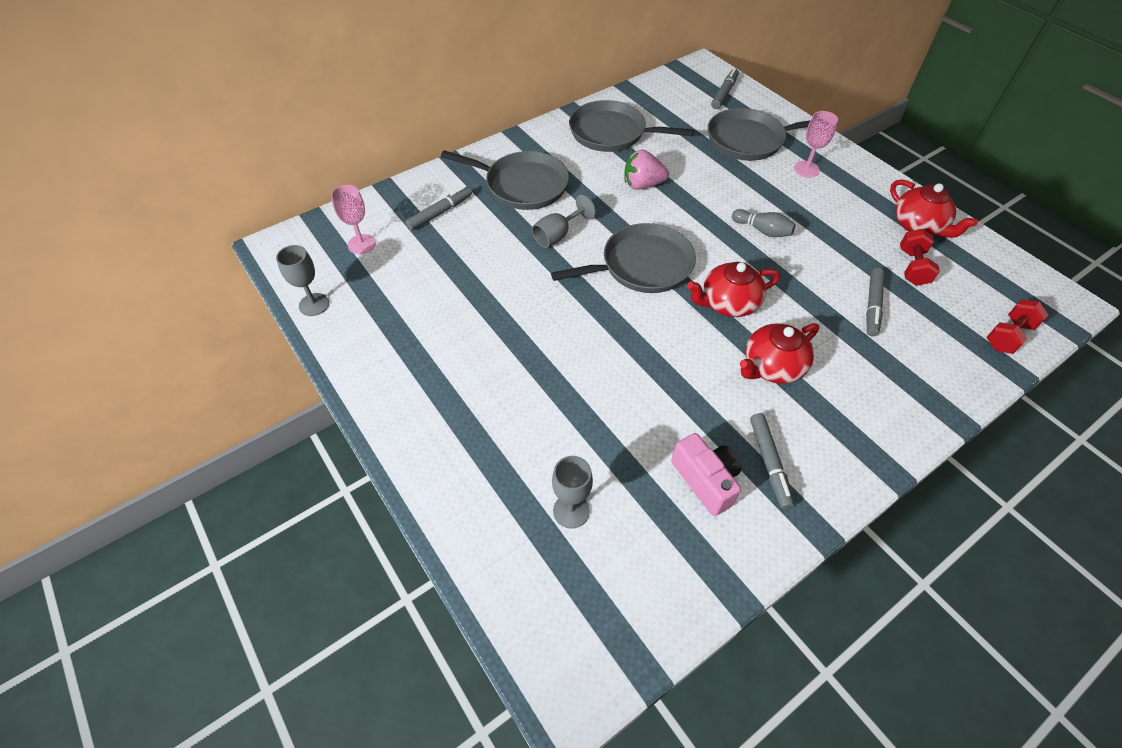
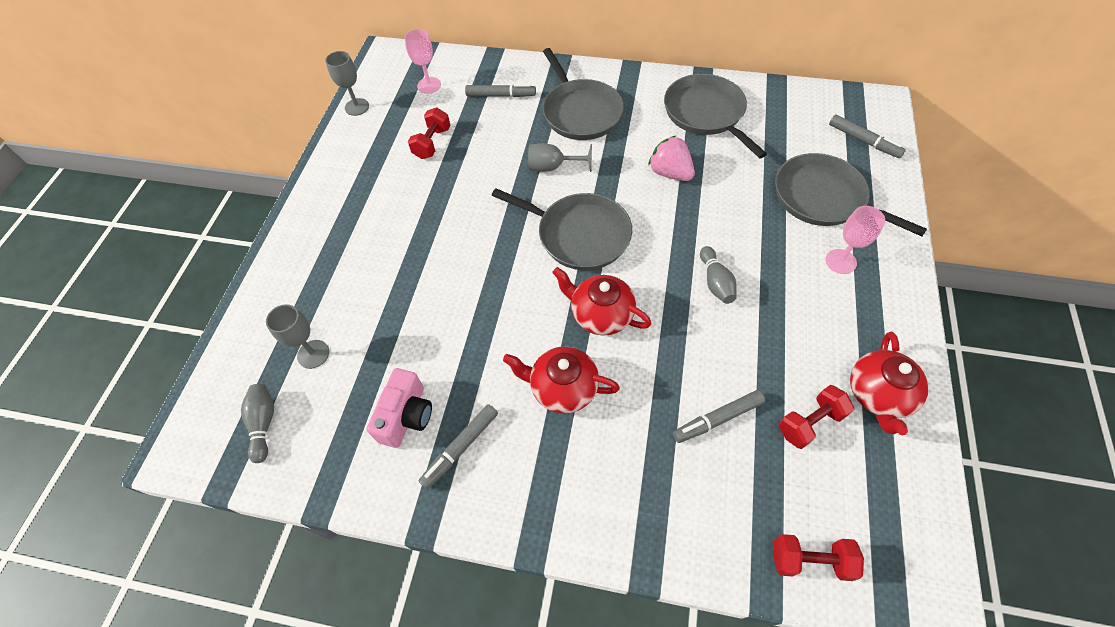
camera: 50 degrees right, 5 degrees up
(432, 284) = (432, 143): none -> red dumbbell
(610, 597) = (263, 424): none -> grey bowling pin
(724, 93) = (863, 141): grey marker -> grey marker turned 60 degrees clockwise

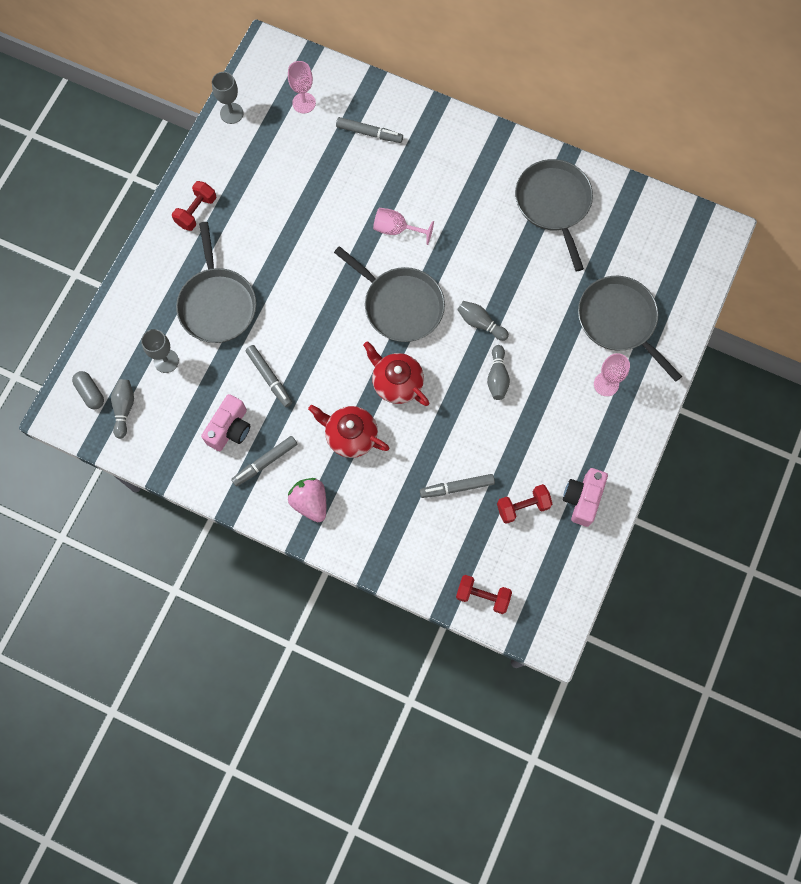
camera: 10 degrees right, 15 degrees up
(217, 414) = (90, 393): none -> grey capsule
(432, 143) = (294, 175): red dumbbell -> red dumbbell (196, 211)
(553, 167) = (396, 229): grey goblet -> pink goblet
(580, 112) = (438, 172): grey pan -> grey pan (217, 304)
(670, 173) = (497, 261): pink strawberry -> pink strawberry (310, 502)
(674, 233) = (480, 323): none -> grey bowling pin
(863, 141) = (683, 271): grey marker -> grey marker (269, 378)
(878, 395) = (582, 499): red teapot -> pink camera

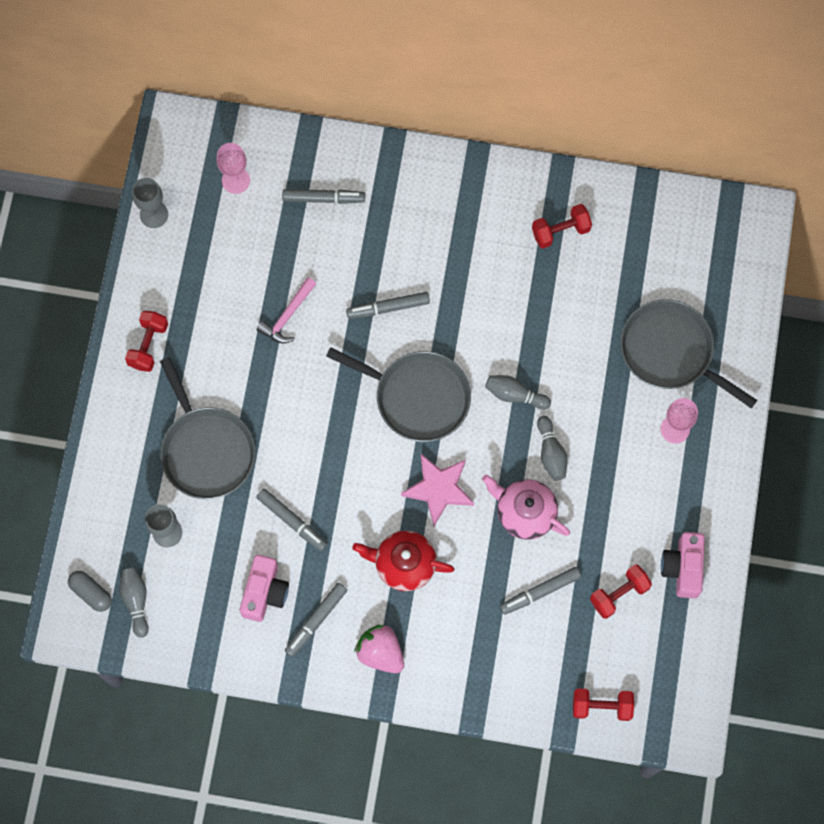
camera: 15 degrees left, 0 degrees up
(314, 216) = (287, 316): none -> pink hammer
(396, 229) = (388, 307): pink goblet -> grey marker
(396, 382) = (438, 489): red teapot -> pink star
(462, 419) = (524, 512): none -> pink teapot
(554, 204) = (560, 231): grey pan -> red dumbbell

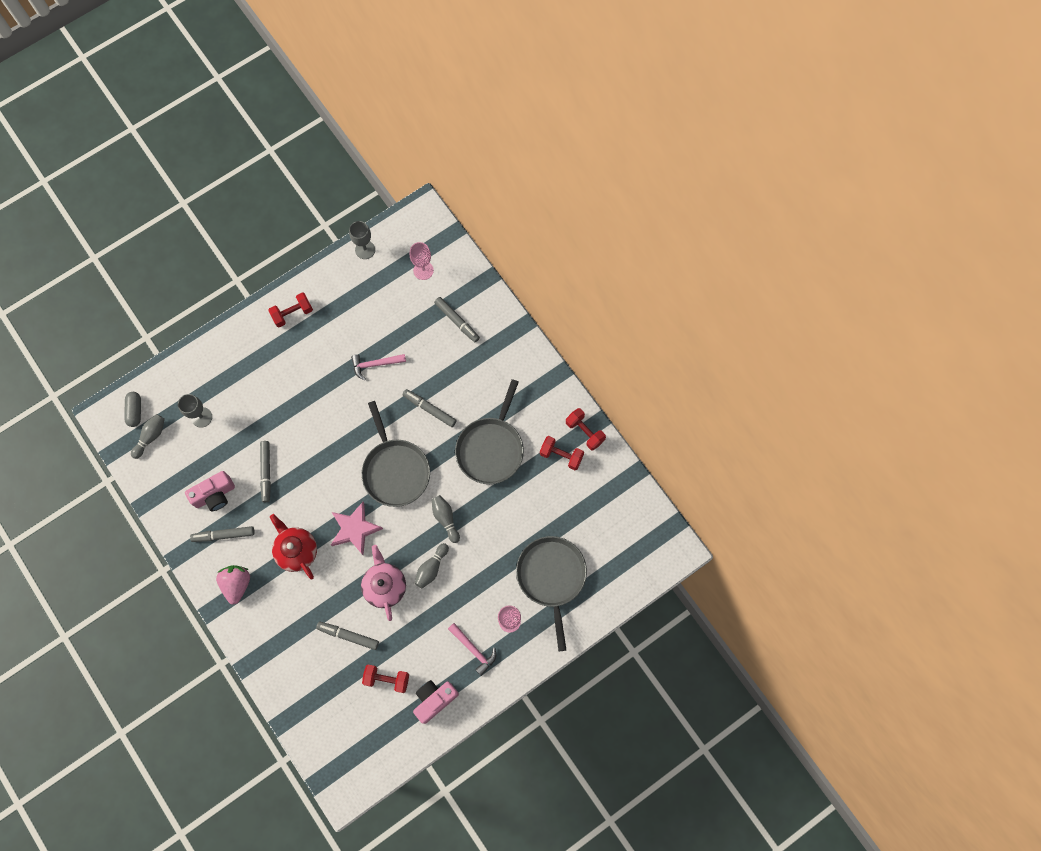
camera: 45 degrees right, 0 degrees up
(206, 450) = (264, 394): grey pan -> grey pan (491, 448)
(601, 706) = (315, 729): red dumbbell -> red dumbbell (585, 432)
(670, 487) = (474, 650): none -> pink hammer

